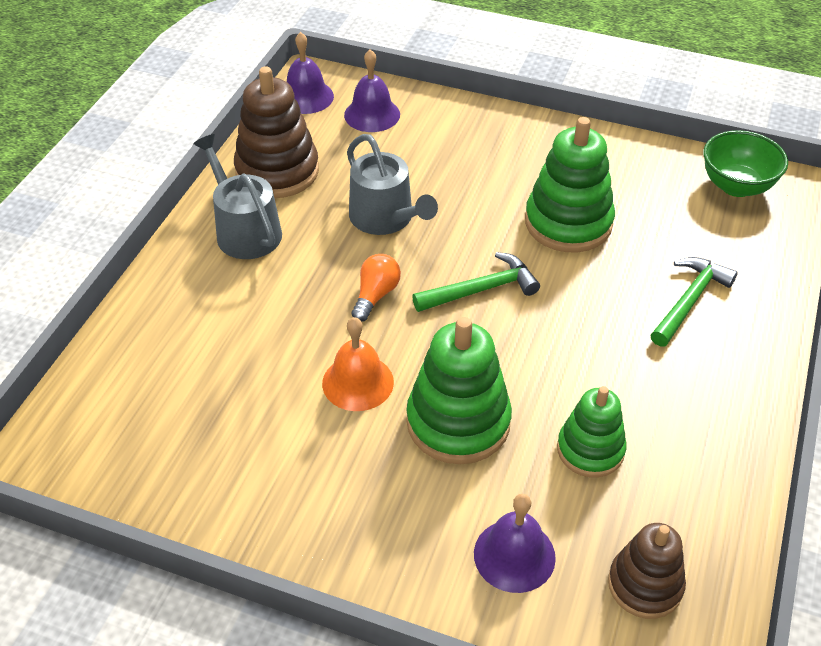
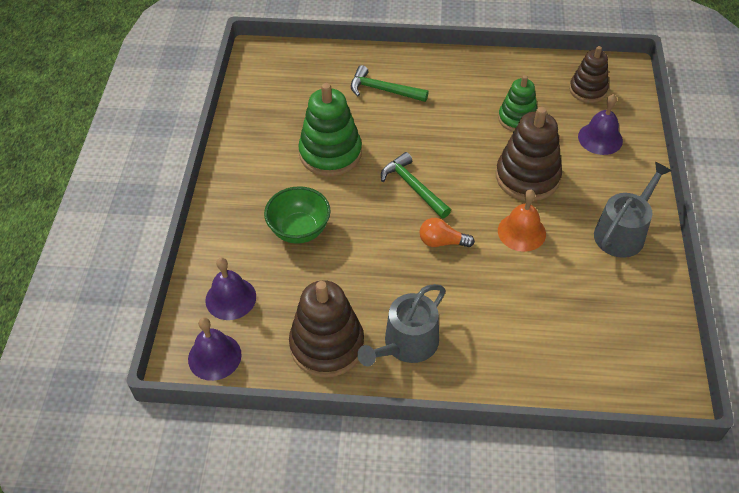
camera: 105 degrees left, 5 degrees up
(385, 218) = (360, 256): grey watering can -> grey watering can (622, 232)
(458, 422) = (527, 177): green stacking toy -> brown stacking toy
(736, 186) = (265, 77): green bowl -> green bowl (299, 230)

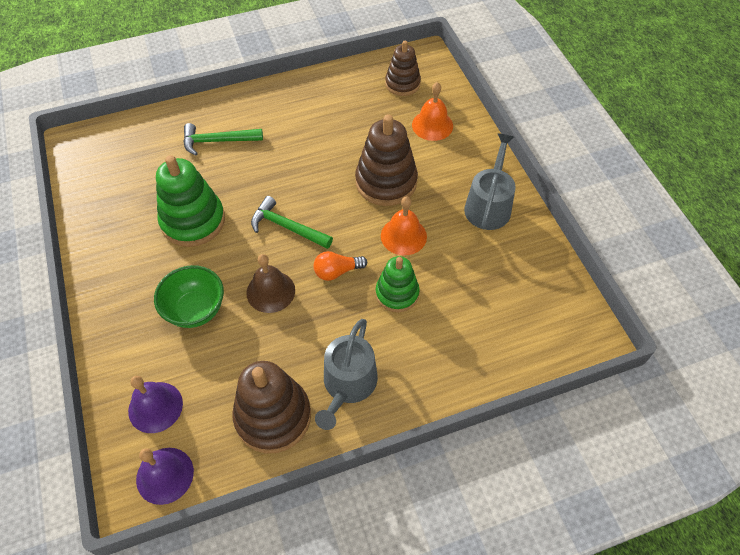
camera: 25 degrees left, 5 degrees up
(372, 238) = (270, 291): none -> brown bell
(517, 119) = (353, 130): green stacking toy -> green stacking toy (397, 293)
(600, 138) = (432, 125): purple bell -> orange bell

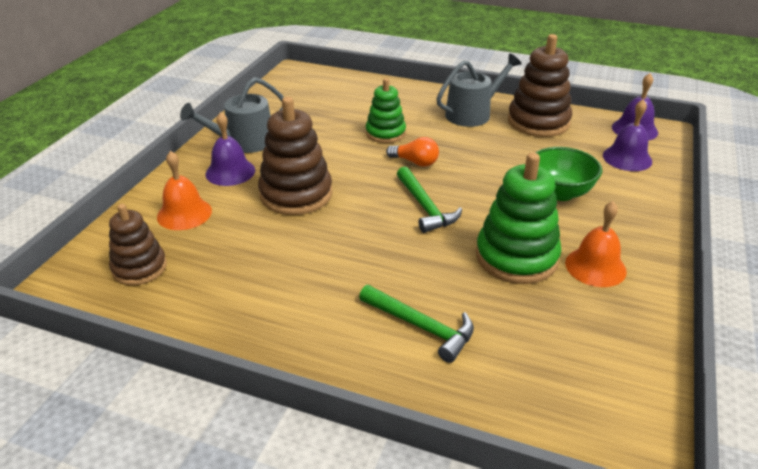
camera: 140 degrees left, 20 degrees down
(270, 291) = (483, 175): brown bell -> none
(403, 236) = (335, 157): orange bell -> orange bell (595, 267)
(455, 172) = (230, 172): none -> purple bell

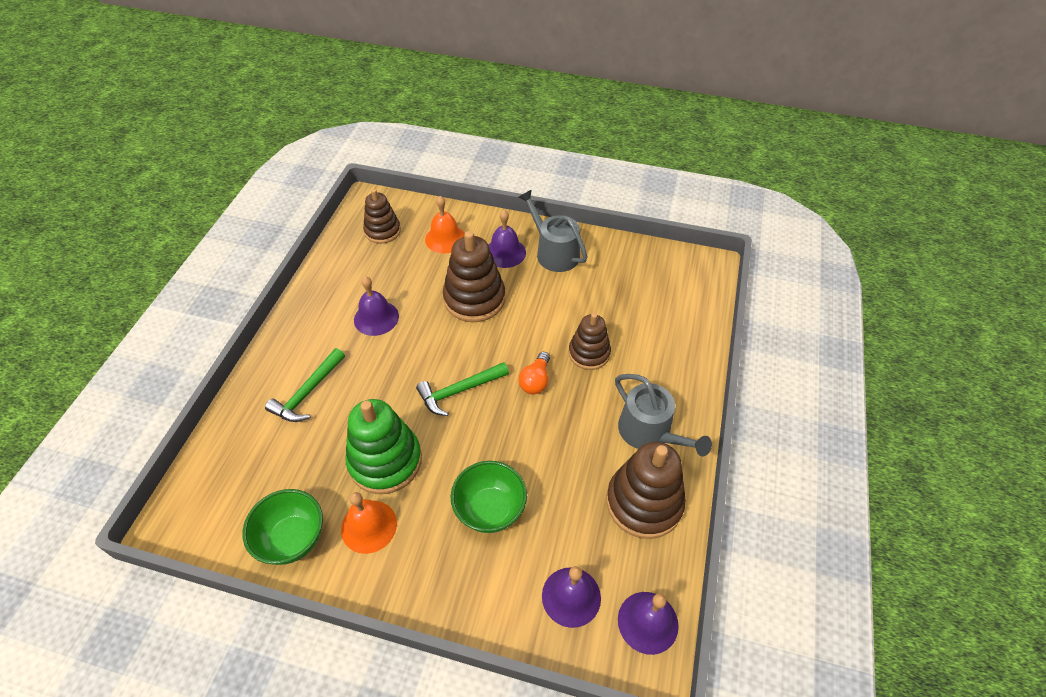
camera: 85 degrees right, 15 degrees up
(305, 269) = (376, 318): none -> purple bell
(385, 133) = (589, 353): green stacking toy -> brown stacking toy
(625, 324) = (292, 539): none -> green bowl

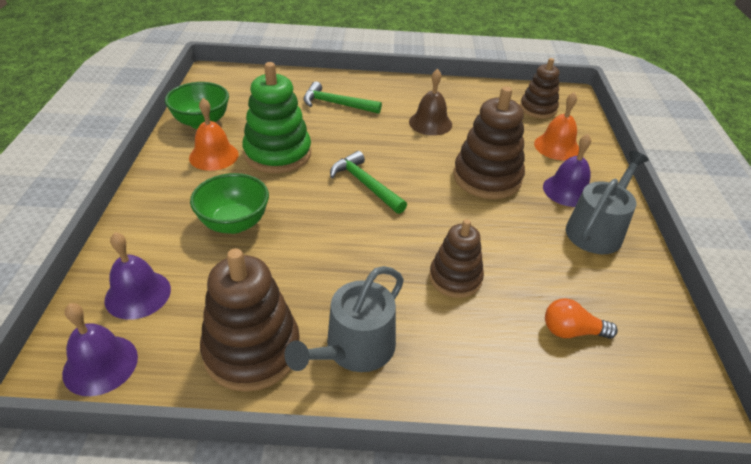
camera: 75 degrees right, 10 degrees down
(376, 318) = (430, 123): purple bell -> brown bell
(535, 380) = (397, 236): orange light bulb -> orange light bulb (571, 331)

